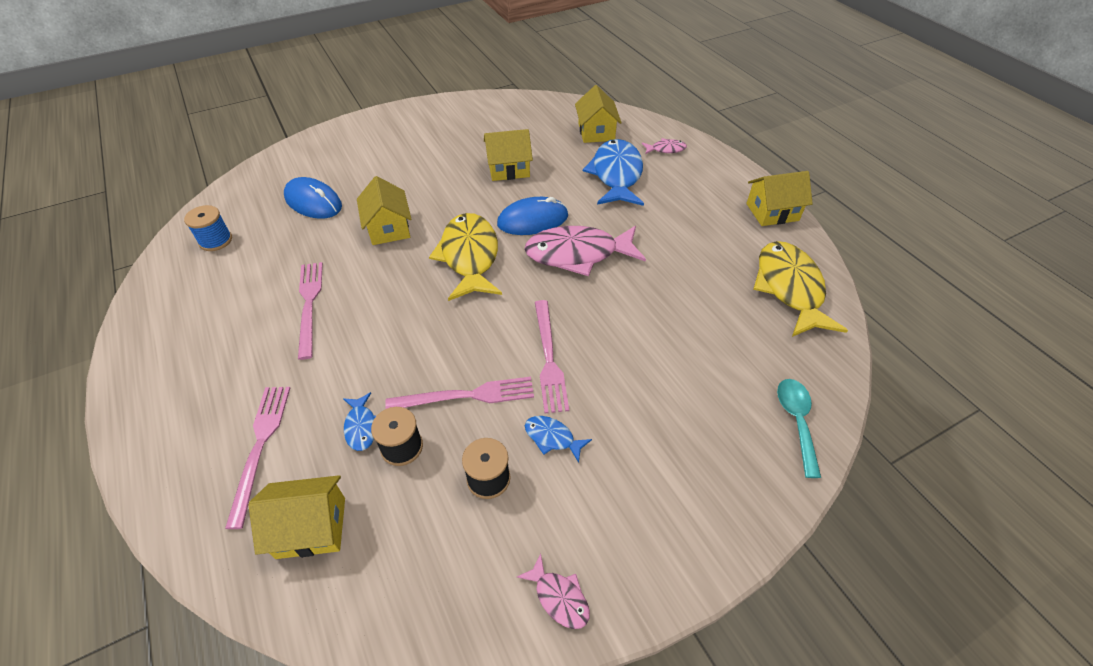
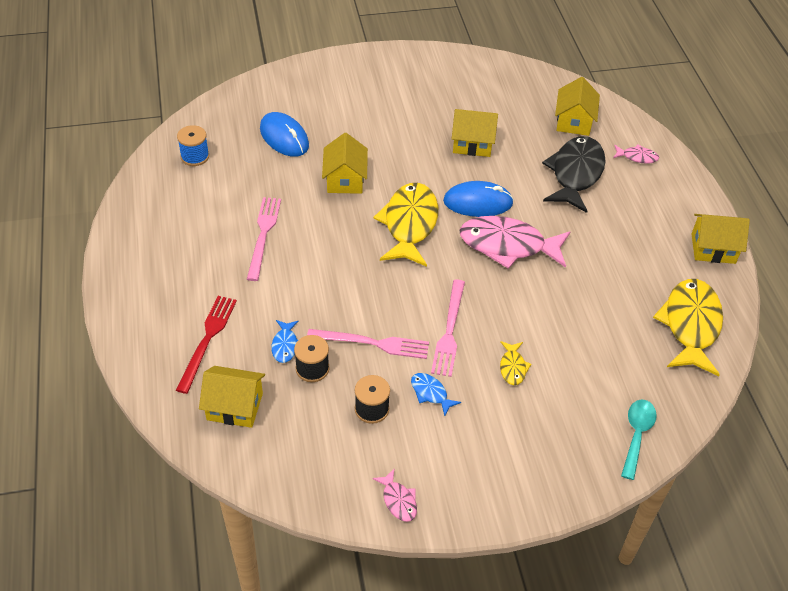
camera: 15 degrees right, 0 degrees up
(260, 447) = (207, 340): pink fork -> red fork
(616, 175) = (575, 174): blue fish -> black fish
(632, 381) = (512, 367): none -> yellow fish

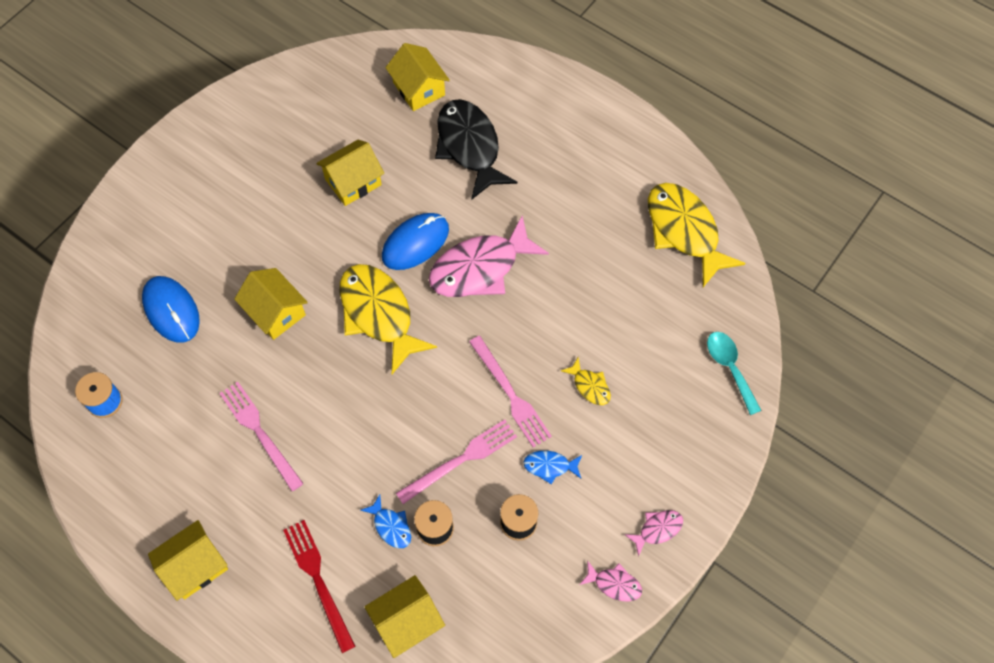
camera: 40 degrees left, 15 degrees up
(284, 137) = (171, 310): blue mouse -> blue mouse turned 45 degrees clockwise
(637, 157) = (504, 88): pink fish -> pink fish (657, 529)
(713, 248) = (640, 140): yellow house -> yellow house (195, 566)

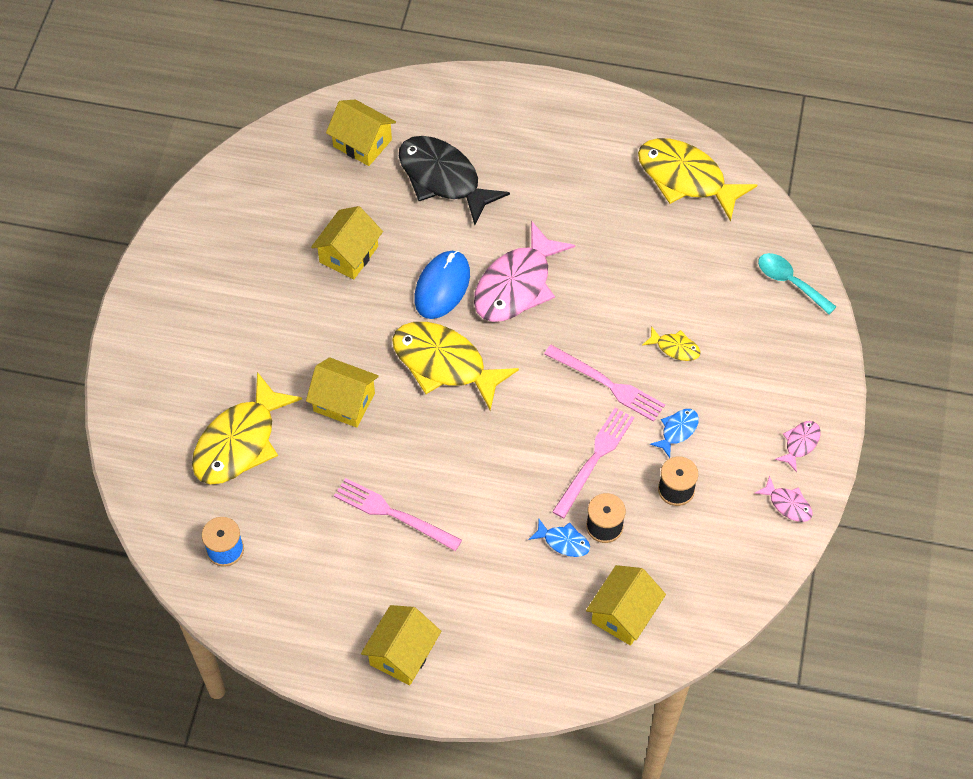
camera: 25 degrees left, 5 degrees down
(171, 310) = (240, 442): blue mouse -> yellow fish
(319, 581) = (525, 616): red fork -> none
(550, 466) = (677, 431): blue fish -> blue fish turned 150 degrees clockwise
(614, 584) = (787, 504): pink fish -> pink fish turned 45 degrees clockwise

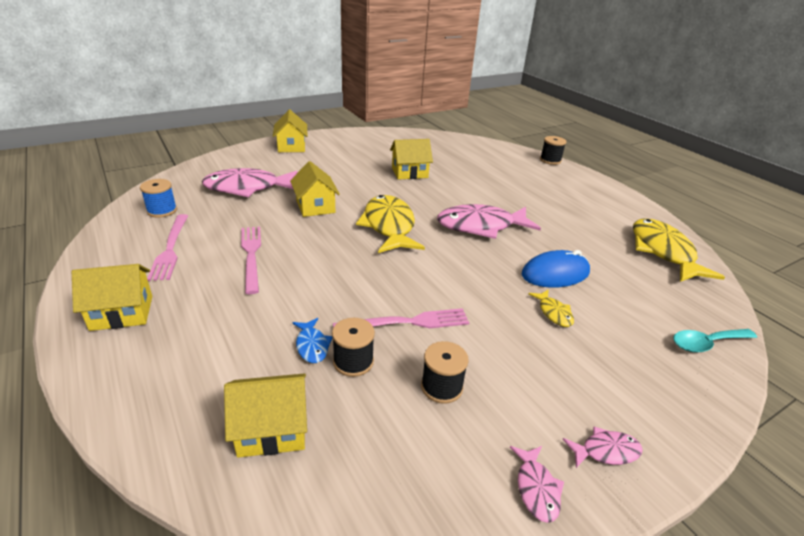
camera: 45 degrees right, 25 degrees down
(240, 442) = (247, 188): yellow fish -> pink fish
(362, 143) = (474, 153): yellow house -> yellow house (291, 146)
(442, 286) = (437, 204): blue mouse -> blue mouse (555, 273)
(443, 179) = (498, 178): black fish -> none
(452, 82) = (550, 160): none -> black spool
(607, 384) = (474, 295): pink fork -> pink fork (170, 248)
(677, 431) = (494, 354): blue fish -> none
(790, 282) = (707, 343): turquoise spoon -> turquoise spoon turned 105 degrees counterclockwise

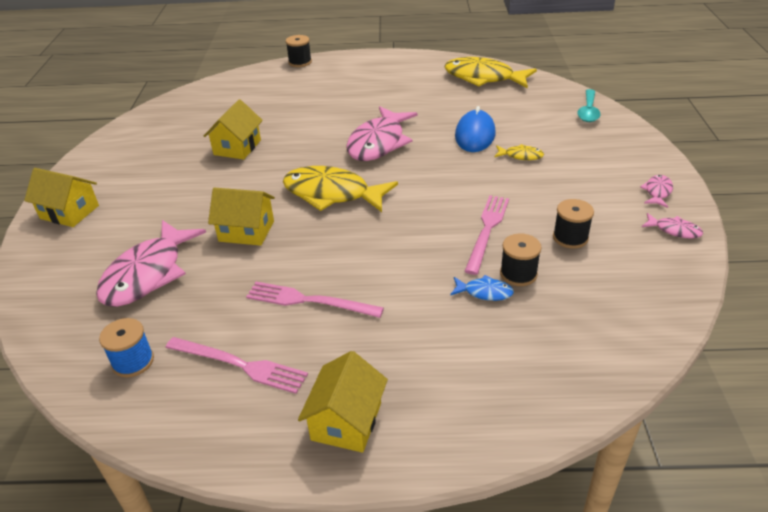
camera: 55 degrees left, 5 degrees up
(272, 429) = (572, 338): yellow house -> none

